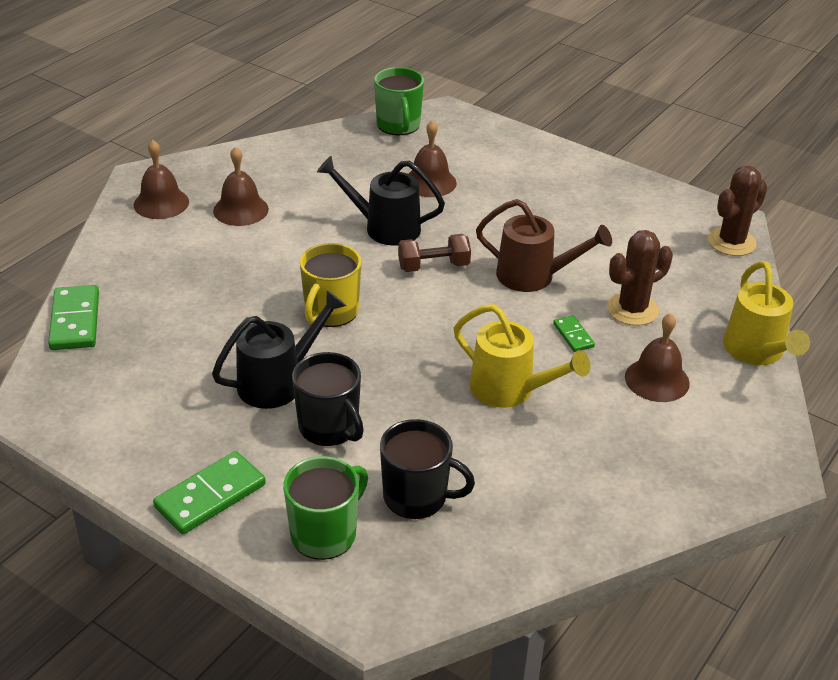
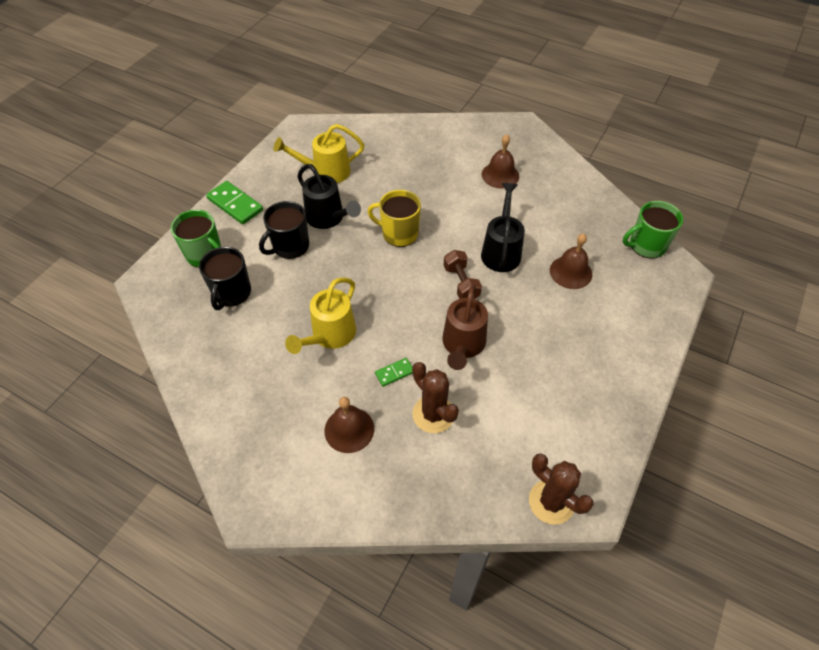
camera: 85 degrees right, 15 degrees up
(75, 321) = (372, 127): green domino -> none
(161, 203) = (496, 138): brown bell -> none
(756, 352) = (391, 509): yellow watering can -> yellow watering can (325, 172)

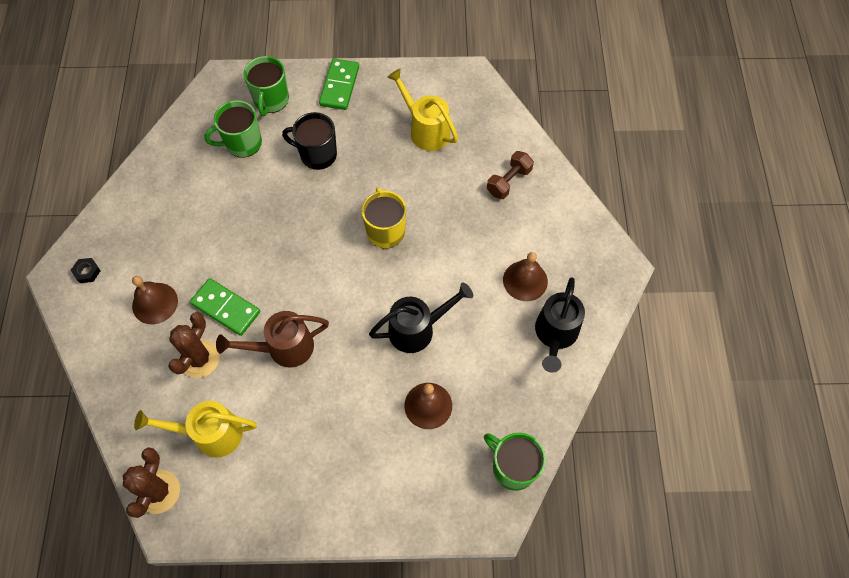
camera: 60 degrees right, 10 degrees up
(231, 293) = (242, 143): black mug -> green mug
(269, 479) = (87, 272): none -> black nut
(328, 218) = (368, 164): black watering can -> black watering can (555, 335)
(329, 336) = (237, 239): yellow watering can -> yellow watering can (210, 433)
(394, 373) = (226, 308): green domino -> green domino, size x1.86
(461, 283) = (355, 312): brown dumbbell -> brown dumbbell (508, 181)

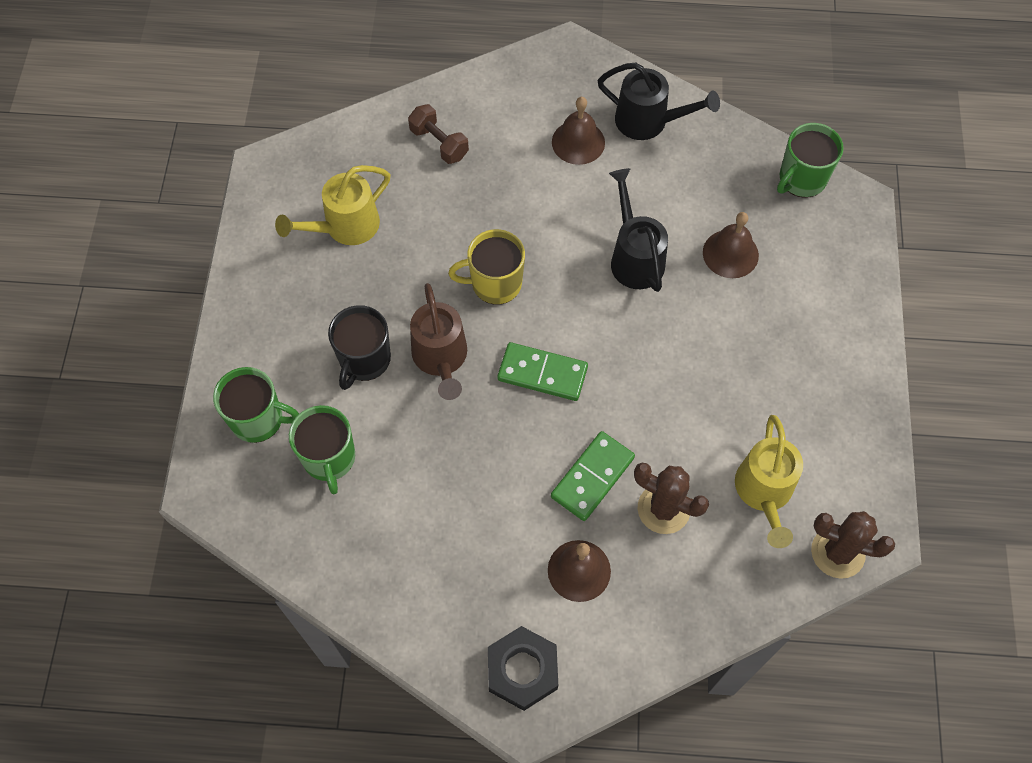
camera: 85 degrees left, 0 degrees up
(87, 272) = (522, 670): black nut -> black nut, size x2.03
(283, 348) = (653, 408): brown watering can -> brown watering can (441, 359)
(339, 86) = (250, 328): green domino -> green domino (542, 374)

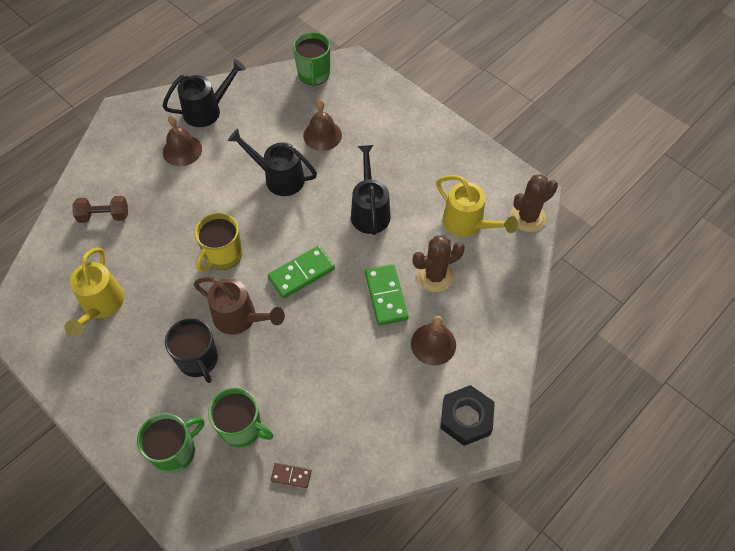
camera: 50 degrees left, 5 degrees down
(319, 544) = (291, 475): none -> brown domino
(682, 378) = (370, 210): none -> black watering can

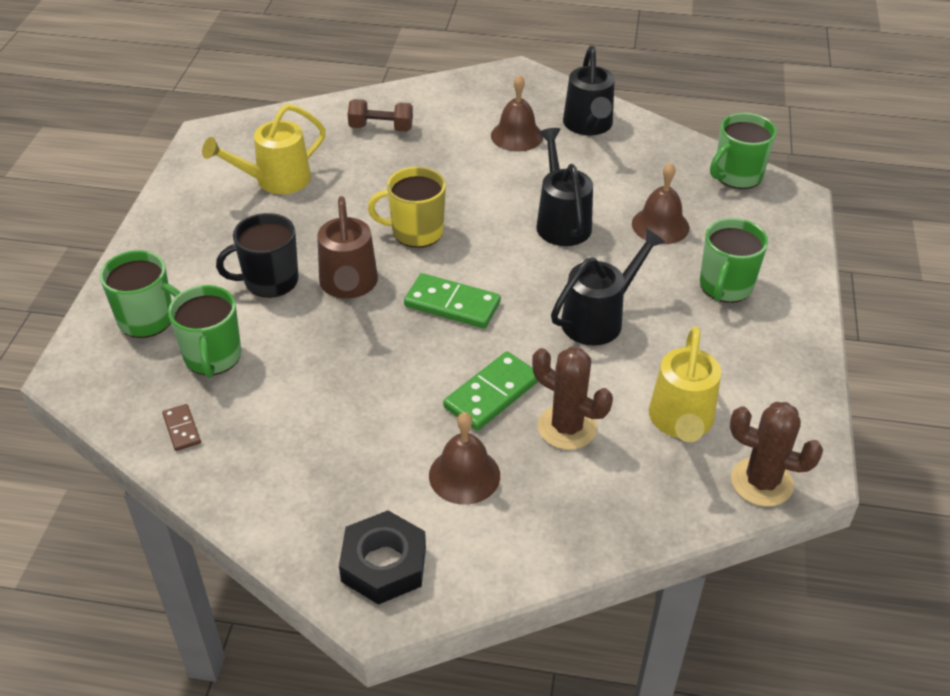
camera: 55 degrees right, 15 degrees down
(104, 216) = (381, 128): brown dumbbell -> brown dumbbell turned 45 degrees counterclockwise
(198, 360) = (269, 281): black mug -> black mug turned 45 degrees clockwise
(208, 110) = (588, 126): black watering can -> black watering can turned 60 degrees clockwise
(392, 140) = (725, 286): none -> green mug

